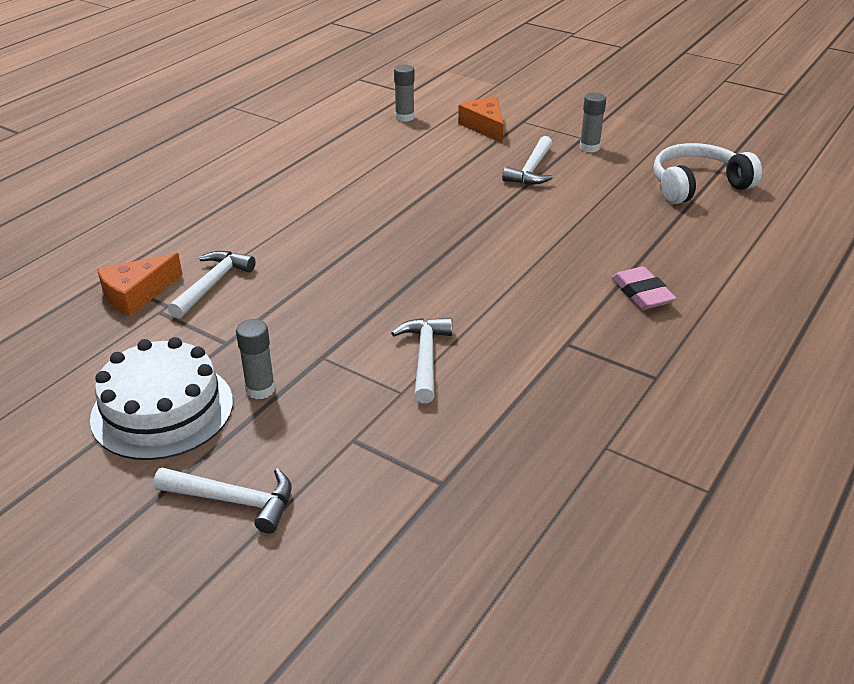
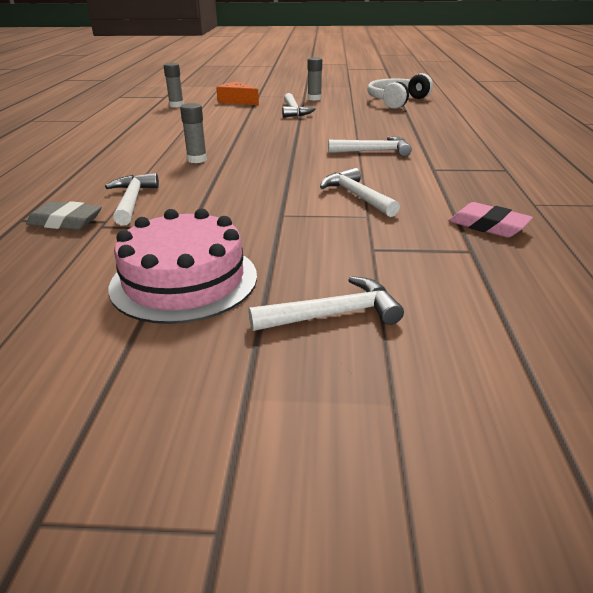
camera: 30 degrees left, 5 degrees down
(137, 294) = (65, 222): orange cheese -> grey eraser
(162, 410) = (184, 280): white cake -> pink cake
(260, 389) = (257, 244): grey glue stick -> grey glue stick (197, 160)
(535, 286) = (373, 151): none -> white hammer
(641, 293) = (439, 141): pink eraser -> pink eraser (488, 226)

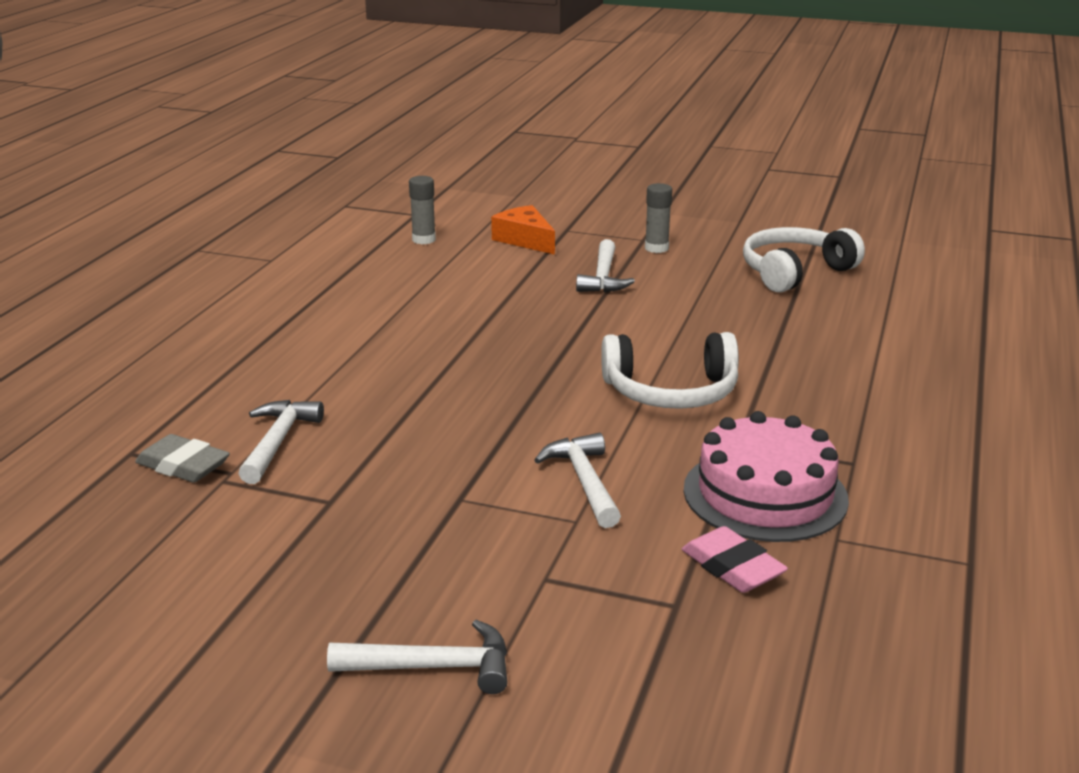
camera: 15 degrees right, 5 degrees down
(184, 280) = (287, 585): pink cake -> pink cake (765, 494)
(197, 160) = (398, 372): grey glue stick -> none
(373, 151) = (671, 392): white hammer -> white headphones

